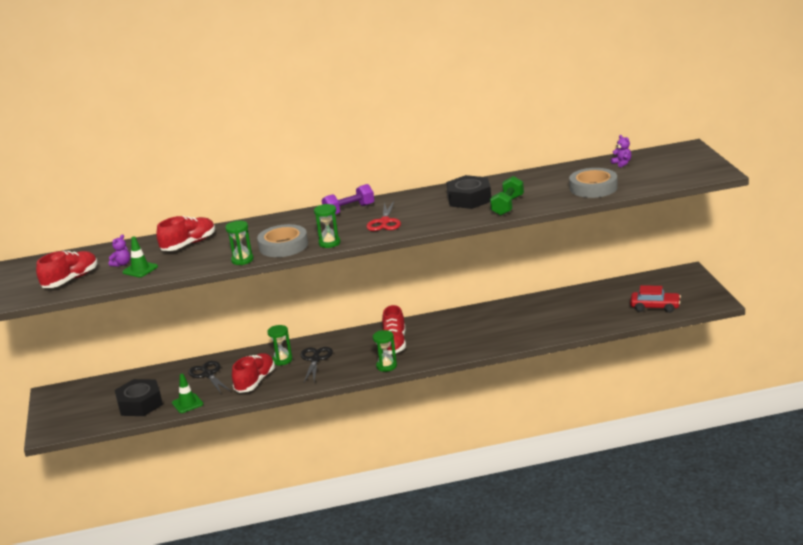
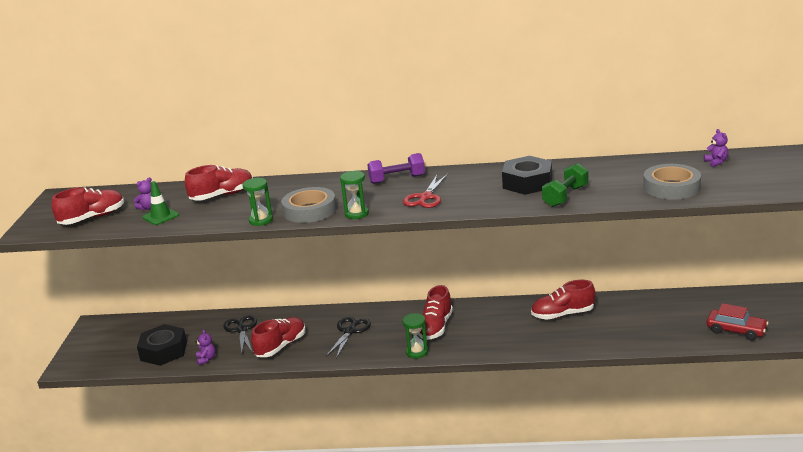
camera: 15 degrees right, 0 degrees up
(187, 403) = (206, 359): green traffic cone -> purple teddy bear
(282, 360) = (318, 326): green hourglass -> none
(504, 316) = (563, 314): none -> red shoe

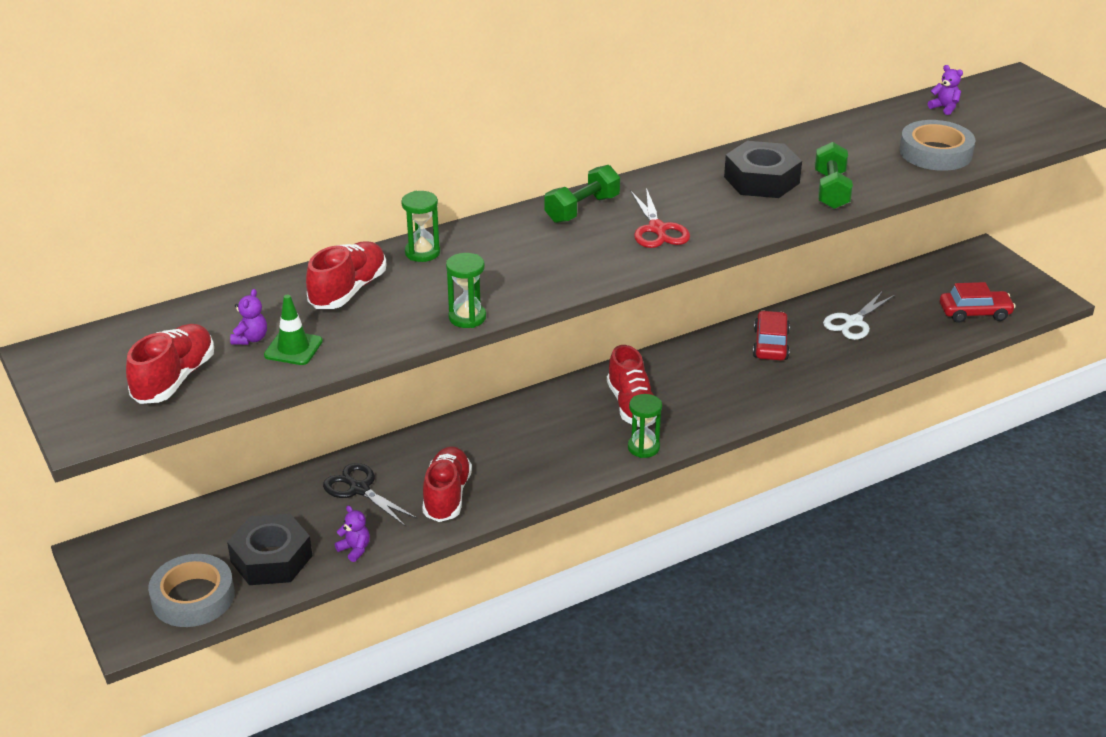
camera: 35 degrees left, 10 degrees up
(309, 210) = (519, 285): grey tape -> grey tape (193, 597)
(350, 331) = (523, 445): black scissors -> none
(356, 214) = (594, 275): green hourglass -> green hourglass (422, 252)
(397, 179) = (582, 209): purple dumbbell -> green dumbbell
(563, 314) = (770, 344): red shoe -> red car
(636, 315) = (853, 322): none -> white scissors

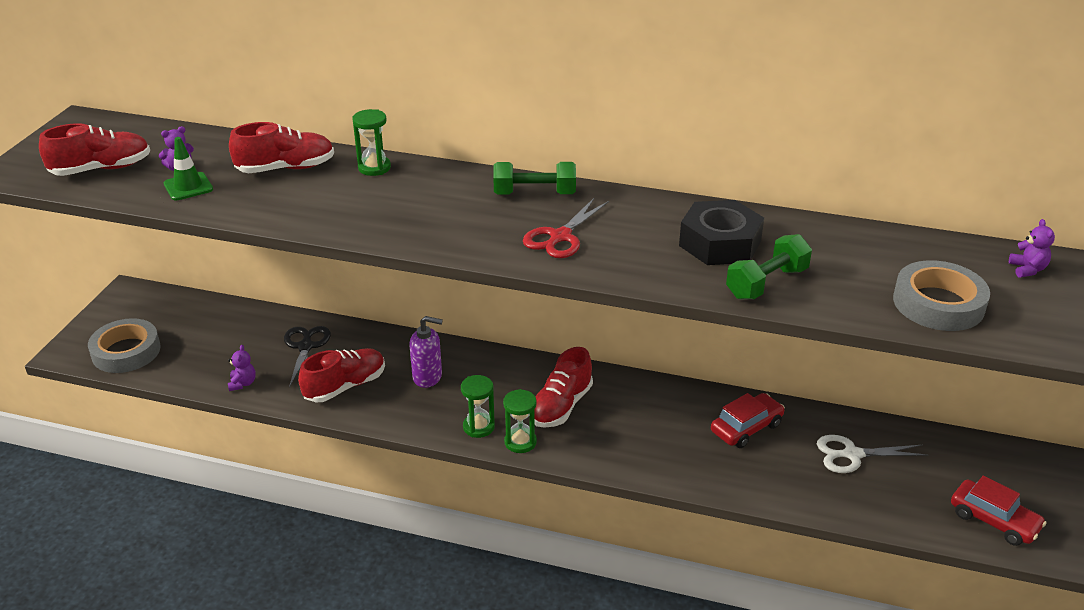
camera: 45 degrees right, 0 degrees up
(271, 559) = (195, 357): black nut -> none
(467, 317) = (315, 225): green hourglass -> green hourglass (478, 427)
(501, 448) = (427, 377): none -> purple soap dispenser

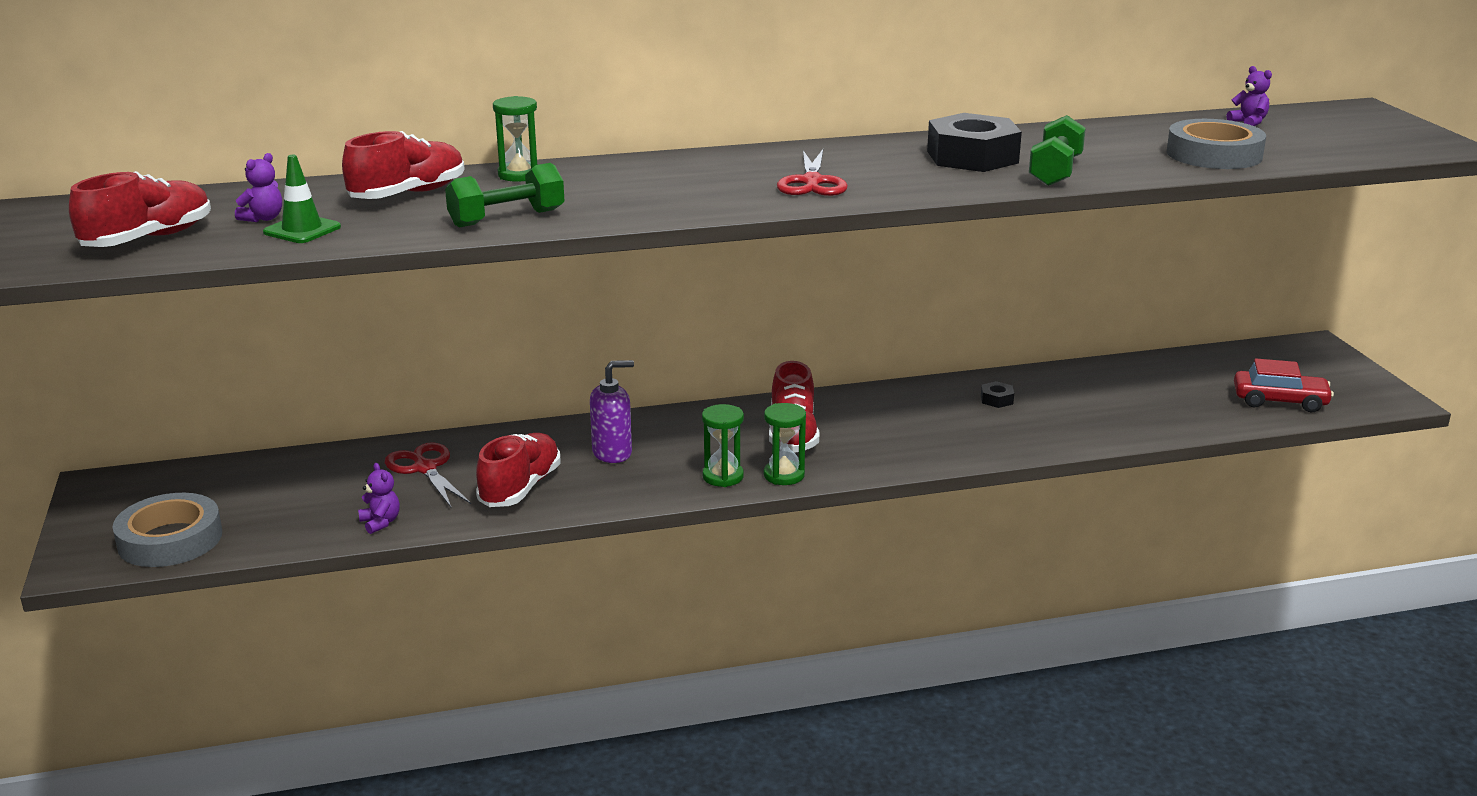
camera: 30 degrees left, 10 degrees down
(305, 347) = (425, 468): black scissors -> red scissors
(534, 194) = (734, 160): green dumbbell -> green dumbbell (507, 218)
(746, 428) = (996, 399): red car -> black nut
(852, 454) = (1114, 391): white scissors -> none

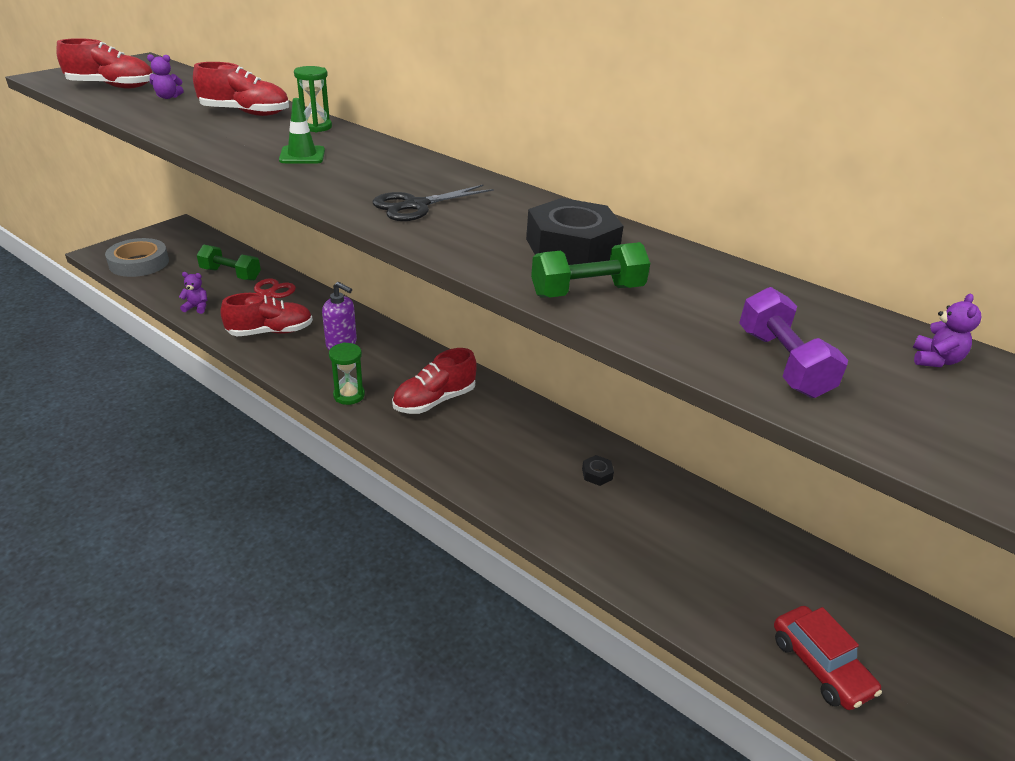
camera: 50 degrees right, 10 degrees up
(302, 230) = (156, 108): green traffic cone -> green traffic cone (302, 155)
(380, 522) = (197, 307): purple teddy bear -> purple teddy bear turned 105 degrees counterclockwise
(507, 218) = (226, 143): green dumbbell -> green dumbbell (231, 274)
(784, 475) = (374, 419): green hourglass -> none
(812, 182) = (416, 205): red scissors -> black scissors
(1214, 154) = (782, 363): grey tape -> purple dumbbell

